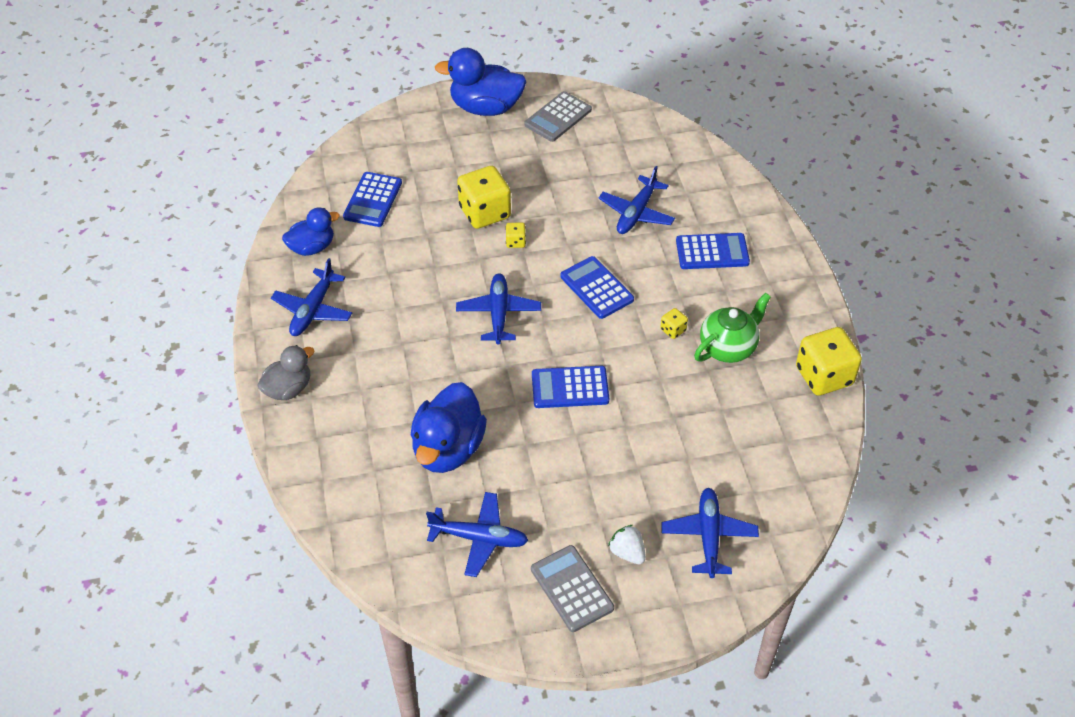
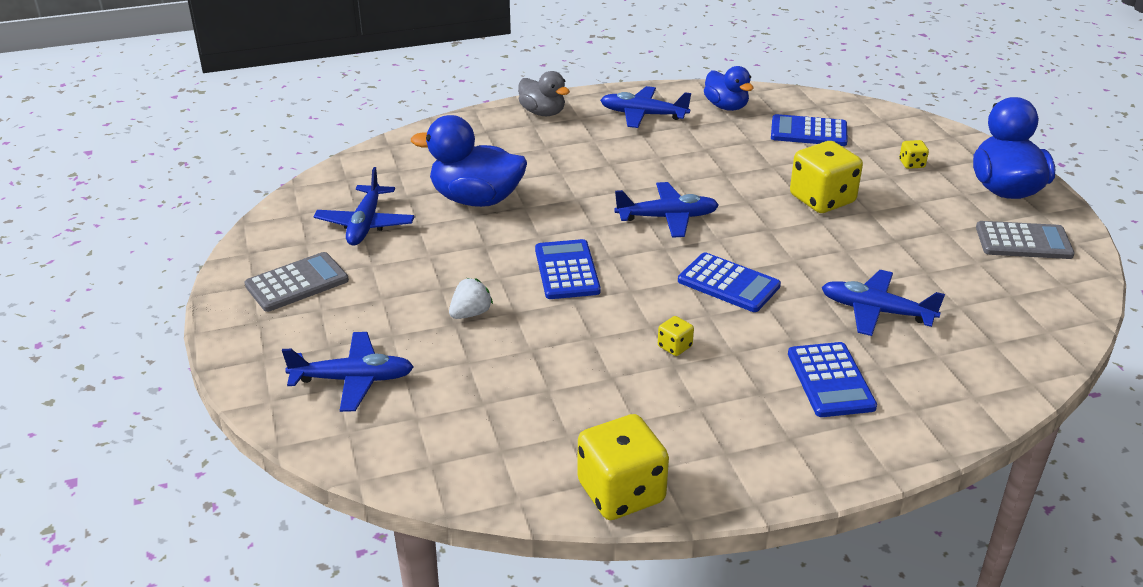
camera: 85 degrees right, 15 degrees down
(515, 242) = (783, 222): yellow dice -> yellow dice (911, 164)
(558, 117) = (1023, 241): grey calculator -> grey calculator turned 150 degrees clockwise
(596, 288) = (728, 283): blue calculator -> blue calculator turned 75 degrees clockwise
(627, 552) = (337, 318): white strawberry -> white strawberry (471, 313)
(728, 347) = (655, 396): green teapot -> none

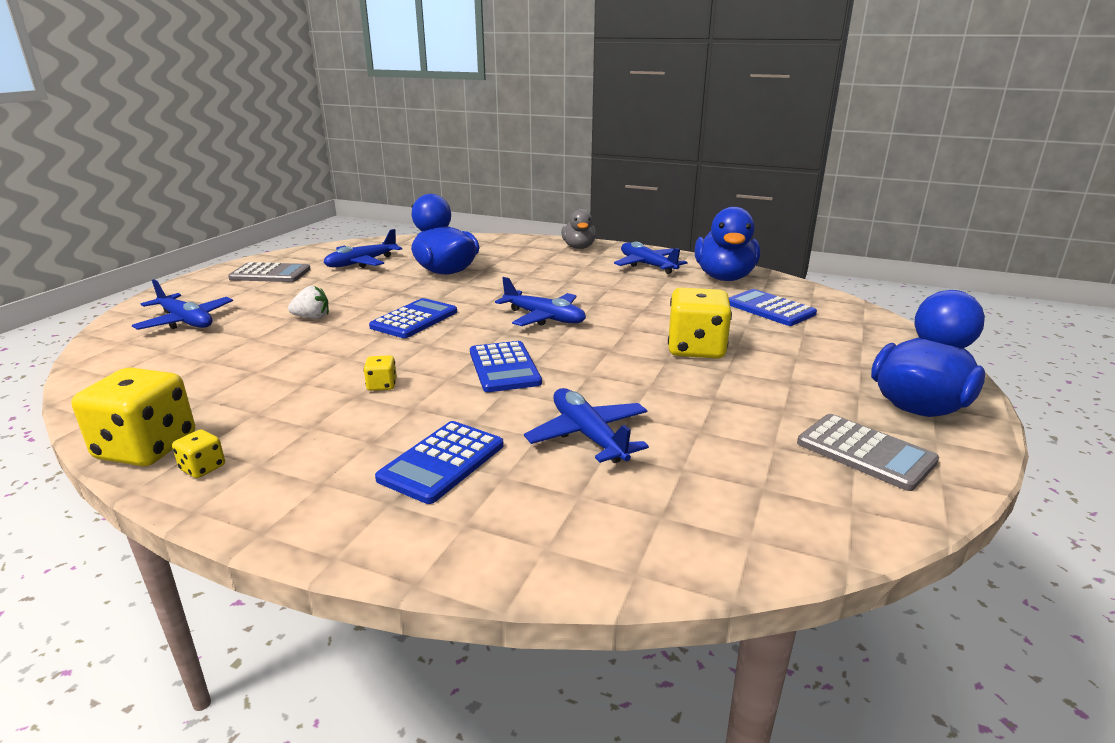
camera: 40 degrees right, 10 degrees down
(726, 106) = (724, 278): blue duck -> blue duck, size x1.62
(911, 164) = (838, 356): yellow dice -> yellow dice (203, 468)

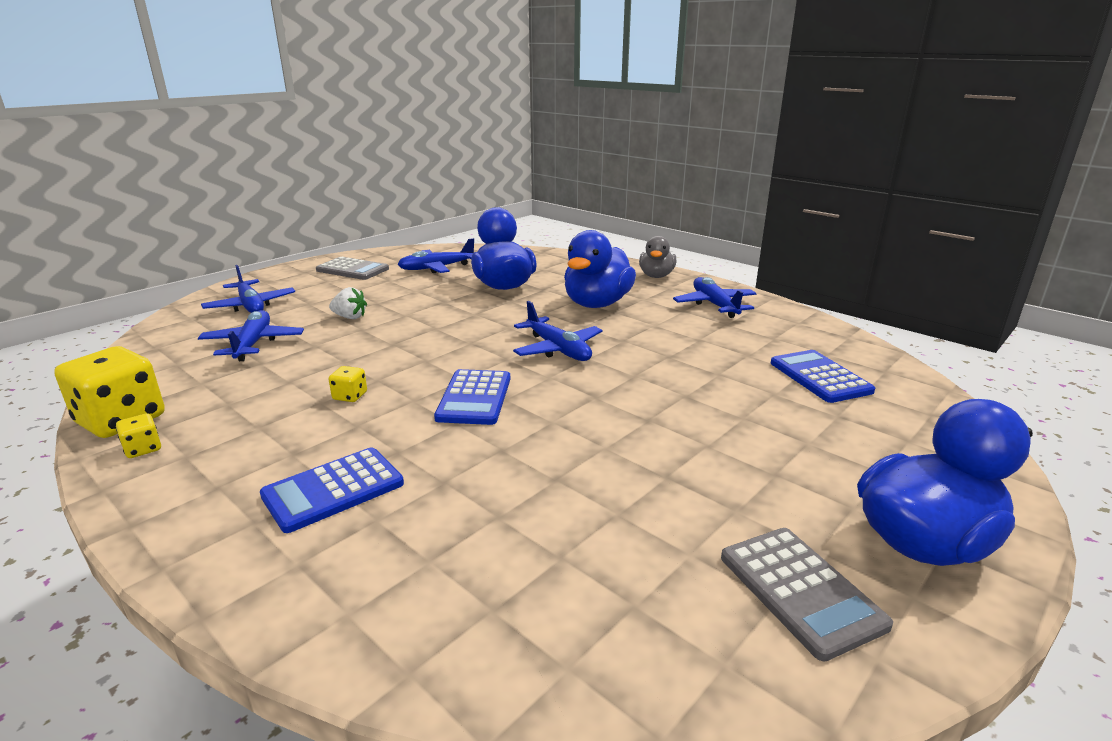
camera: 20 degrees right, 0 degrees up
(414, 319) = (435, 332): blue calculator -> none
(588, 435) = (494, 492): blue plane -> blue plane (253, 344)
(696, 349) = (692, 412): yellow dice -> none
(724, 278) = (793, 331): blue duck -> blue duck (597, 304)

